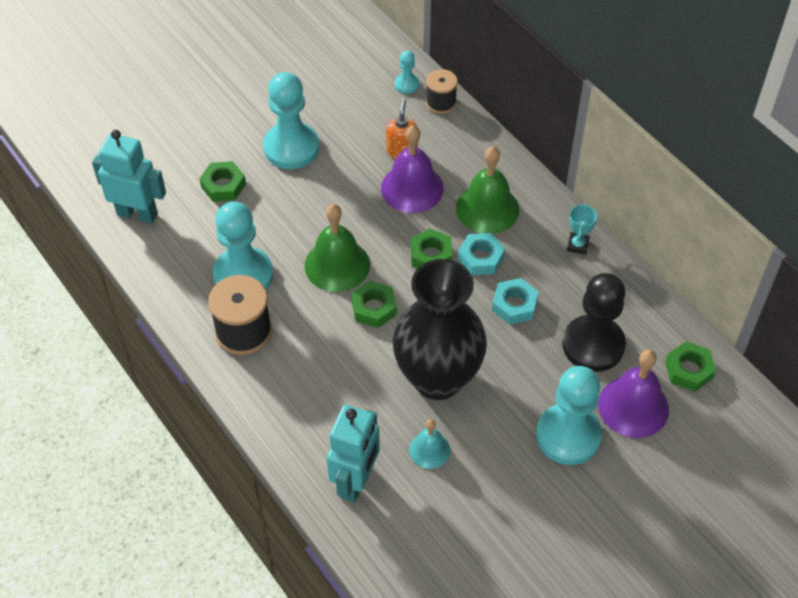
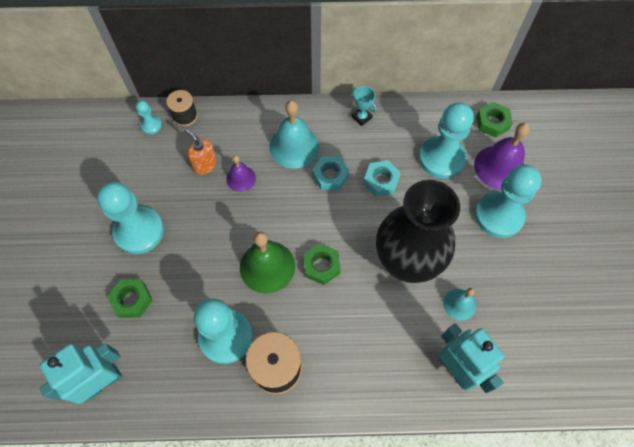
camera: 55 degrees left, 10 degrees up
(412, 188) = (241, 178): purple bell -> purple bell, size x0.57
(431, 255) = (305, 203): green nut -> none
(487, 208) = (294, 146): green bell -> turquoise bell
(593, 345) = (441, 158): black pawn -> turquoise pawn

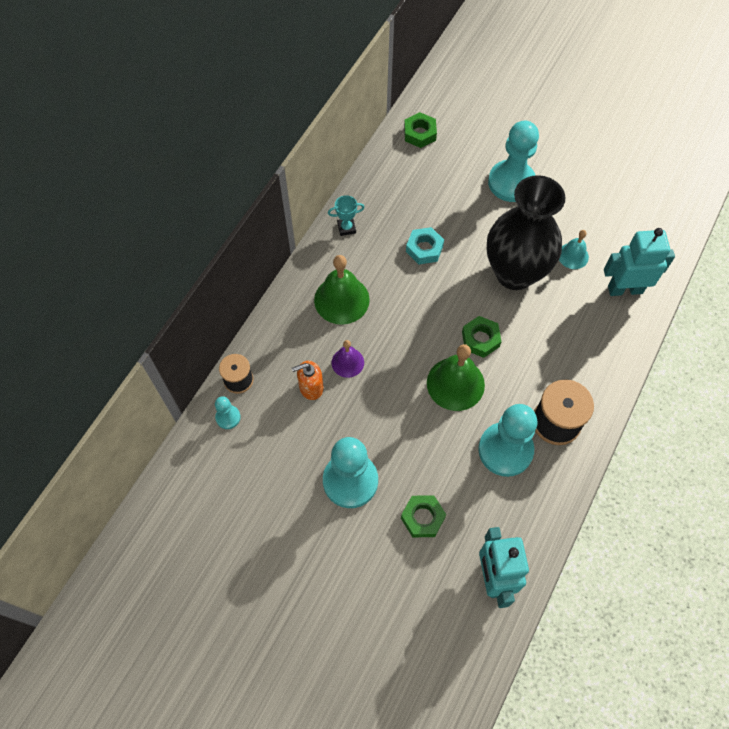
camera: 60 degrees left, 0 degrees up
(294, 146) = (341, 299): turquoise bell -> green bell
(330, 176) = (393, 286): turquoise nut -> none
(441, 158) = (431, 191): turquoise pawn -> none
(499, 167) = (466, 155): purple bell -> none

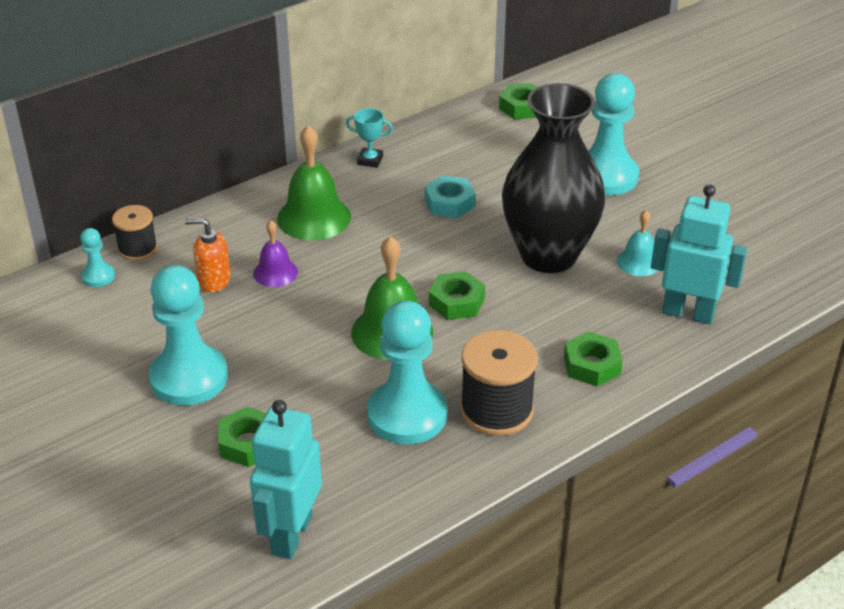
camera: 25 degrees right, 25 degrees down
(591, 359) = (592, 365): none -> green nut

